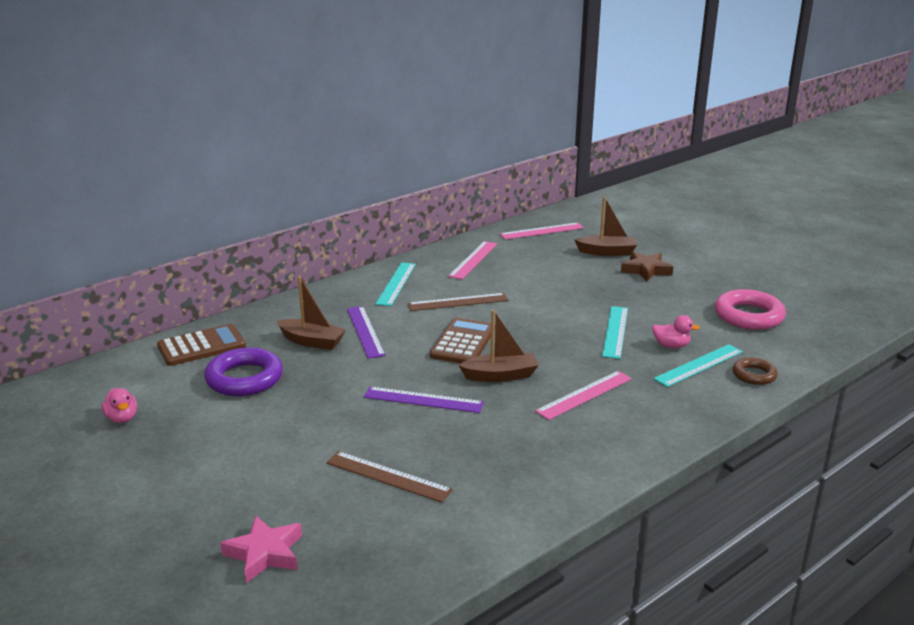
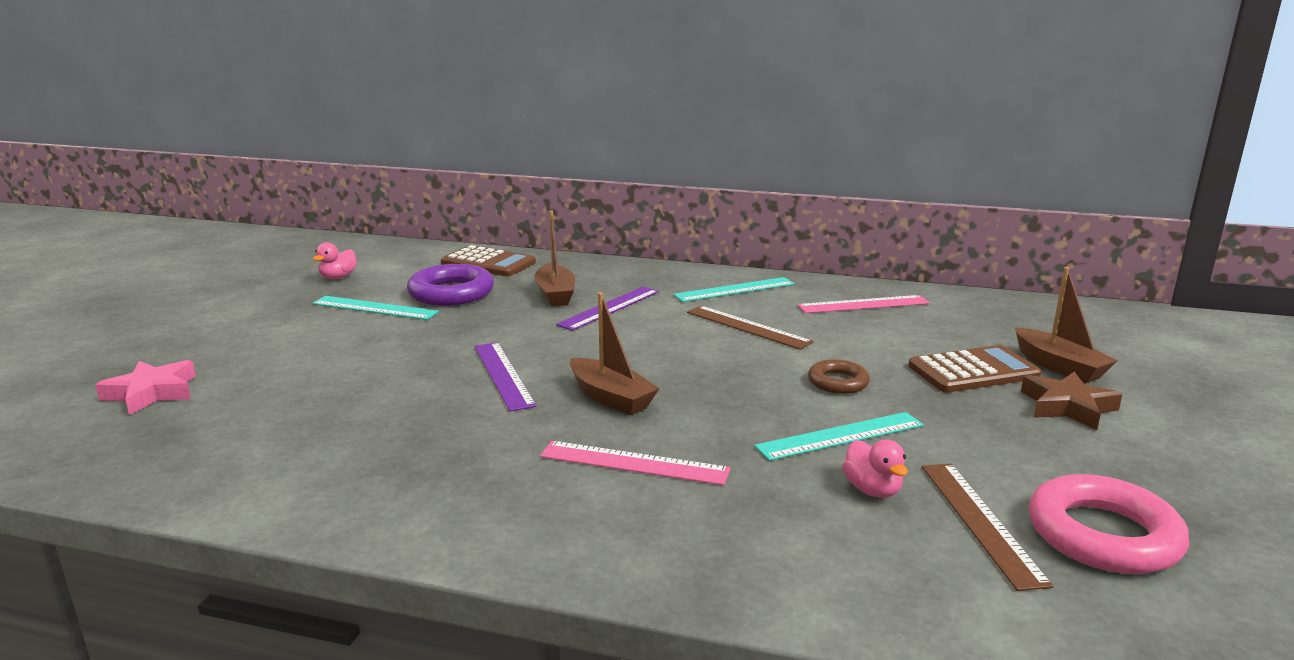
camera: 55 degrees right, 5 degrees down
(388, 476) = (328, 404): brown ruler -> brown ruler (980, 521)
(463, 342) = (658, 356): brown calculator -> brown calculator (973, 371)
(541, 231) = (1021, 315): pink ruler -> none
(699, 365) = (850, 531): turquoise ruler -> turquoise ruler (374, 308)
(754, 375) = (901, 596): brown ring -> brown ring (838, 382)

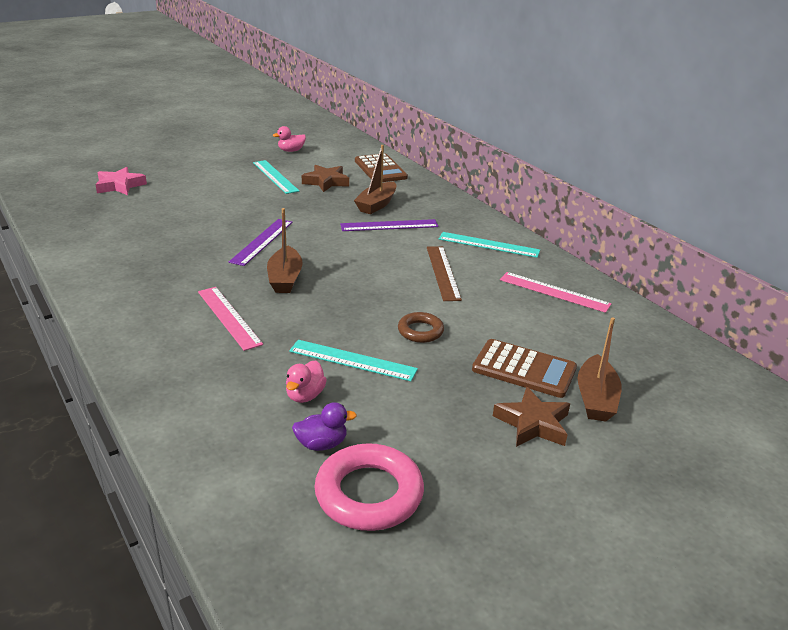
camera: 40 degrees right, 10 degrees up
(451, 293) = (326, 182): purple ring -> brown star
(980, 521) = (322, 444): brown ruler -> purple duck

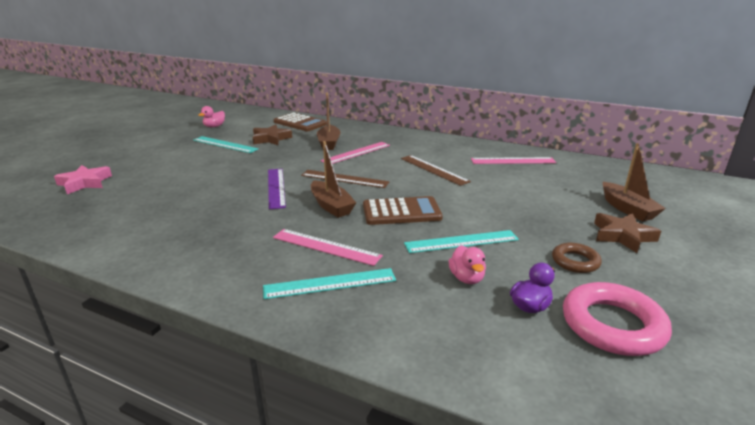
camera: 30 degrees left, 5 degrees down
(336, 253) = (344, 179): none -> brown ruler
(389, 225) = (356, 153): purple ruler -> pink ruler
(420, 331) = (475, 208): brown ring -> brown ring (575, 261)
(488, 245) = (436, 147): turquoise ruler -> turquoise ruler (330, 283)
(524, 369) = (567, 207): brown calculator -> brown calculator (401, 212)

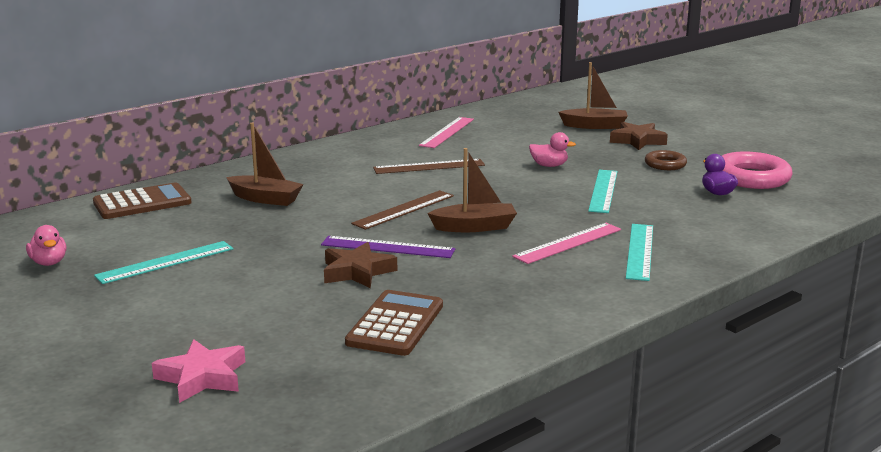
camera: 65 degrees left, 5 degrees down
(271, 139) = (188, 229): brown star -> brown star (357, 272)
(356, 153) = (325, 190): pink ruler -> none
(401, 212) = (521, 200): brown calculator -> brown calculator (395, 324)
(466, 278) = (665, 202): pink duck -> pink duck (549, 165)

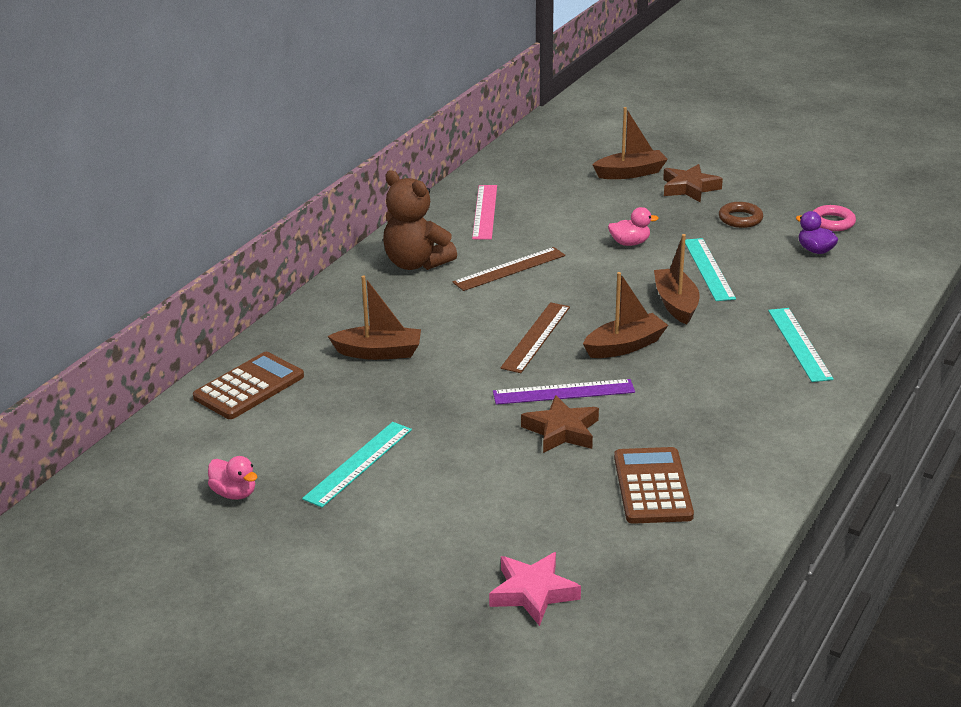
camera: 20 degrees left, 10 degrees up
(357, 153) = (416, 263): none -> brown teddy bear
(550, 208) = (676, 304): none -> brown boat
(568, 243) = (728, 348): pink ruler -> none
(751, 178) = (832, 222): pink ring -> pink ring, size x0.57

